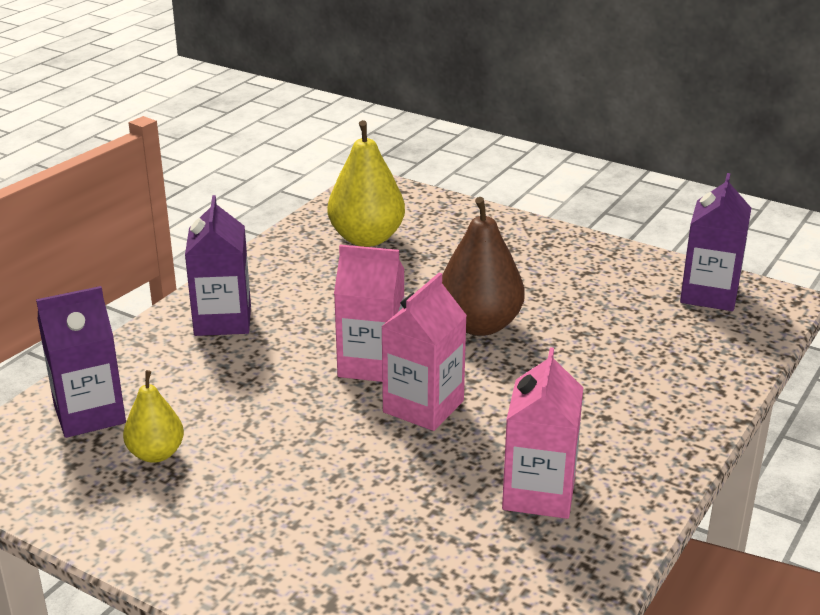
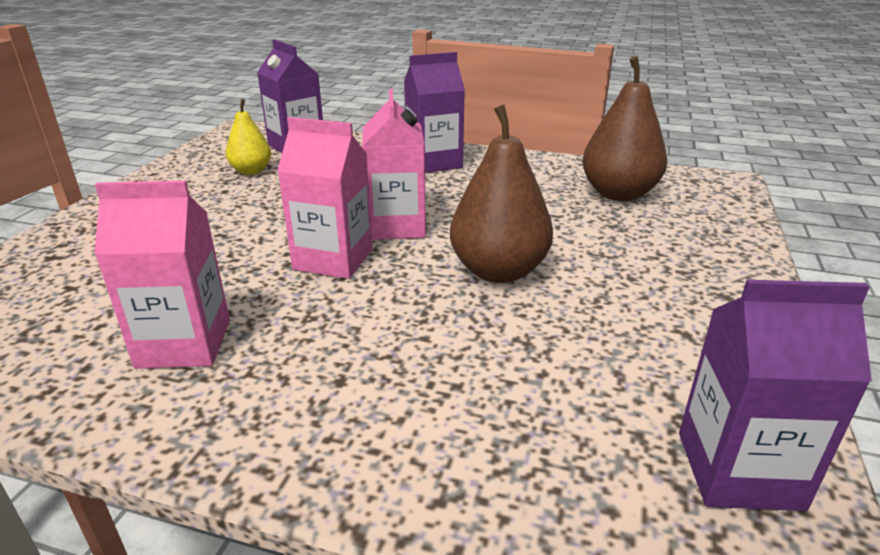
camera: 75 degrees right, 0 degrees up
(366, 238) = (618, 194): yellow pear -> brown pear

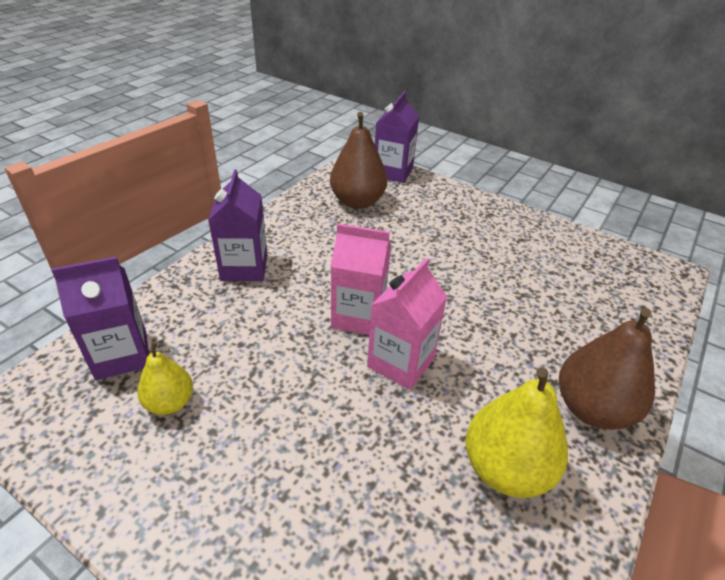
camera: 75 degrees left, 10 degrees up
(184, 344) = (505, 468): pink carton -> yellow pear
(498, 271) = (443, 283): brown pear -> brown pear (592, 408)
(738, 470) = (617, 264): purple carton -> purple carton (393, 172)

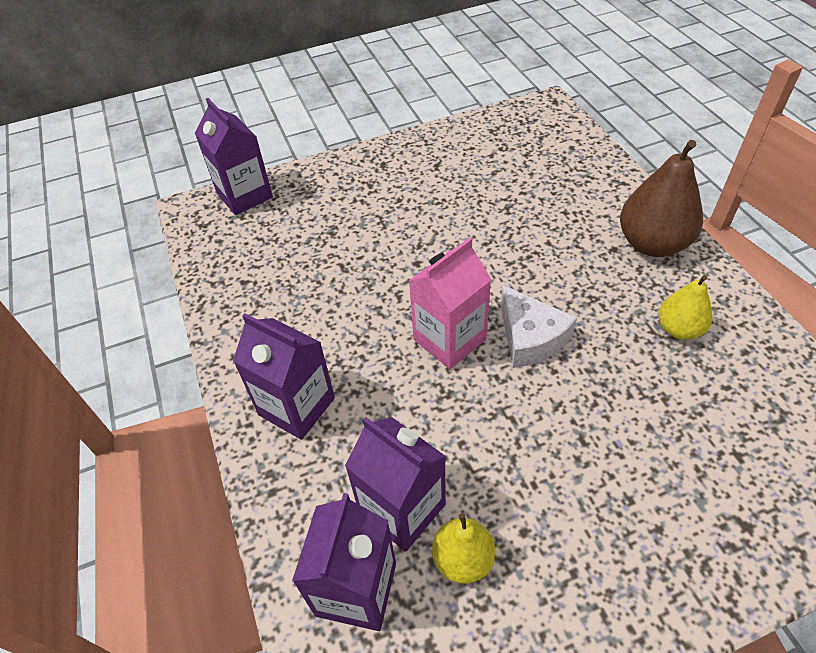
camera: 50 degrees left, 10 degrees up
(194, 352) = (402, 508): none -> purple carton
(357, 202) = (269, 251): brown pear -> none
(401, 362) = (530, 337): pink carton -> white cheese
(505, 468) = (678, 329): yellow pear -> yellow pear, size x0.59

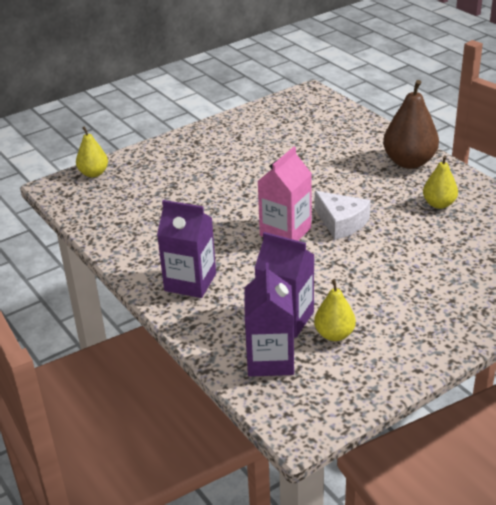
camera: 15 degrees left, 15 degrees down
(244, 195) = (93, 173): purple carton -> yellow pear

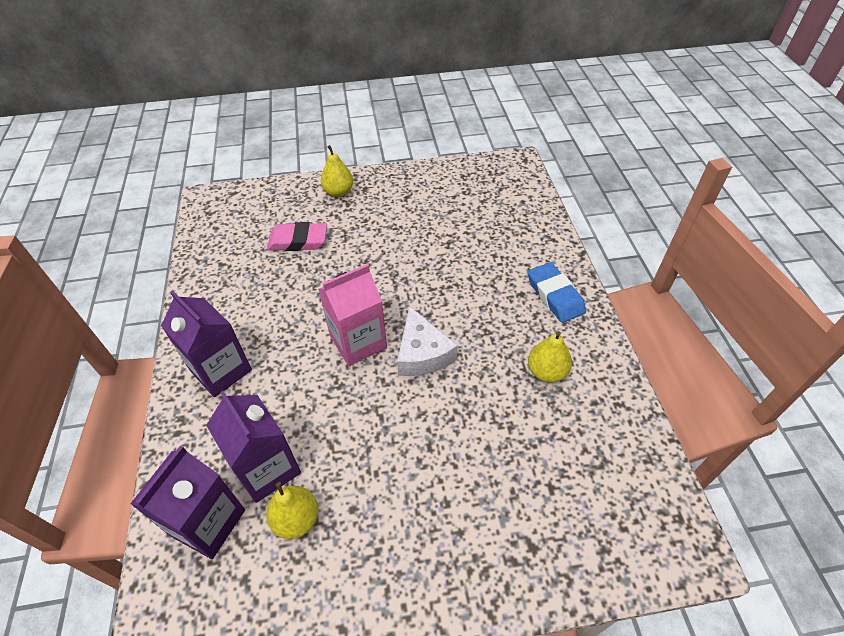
camera: 25 degrees right, 15 degrees up
(93, 173) = (249, 195): yellow pear -> yellow pear (338, 192)
(172, 189) = (298, 241): none -> pink eraser
(409, 162) = (555, 295): brown pear -> blue eraser

